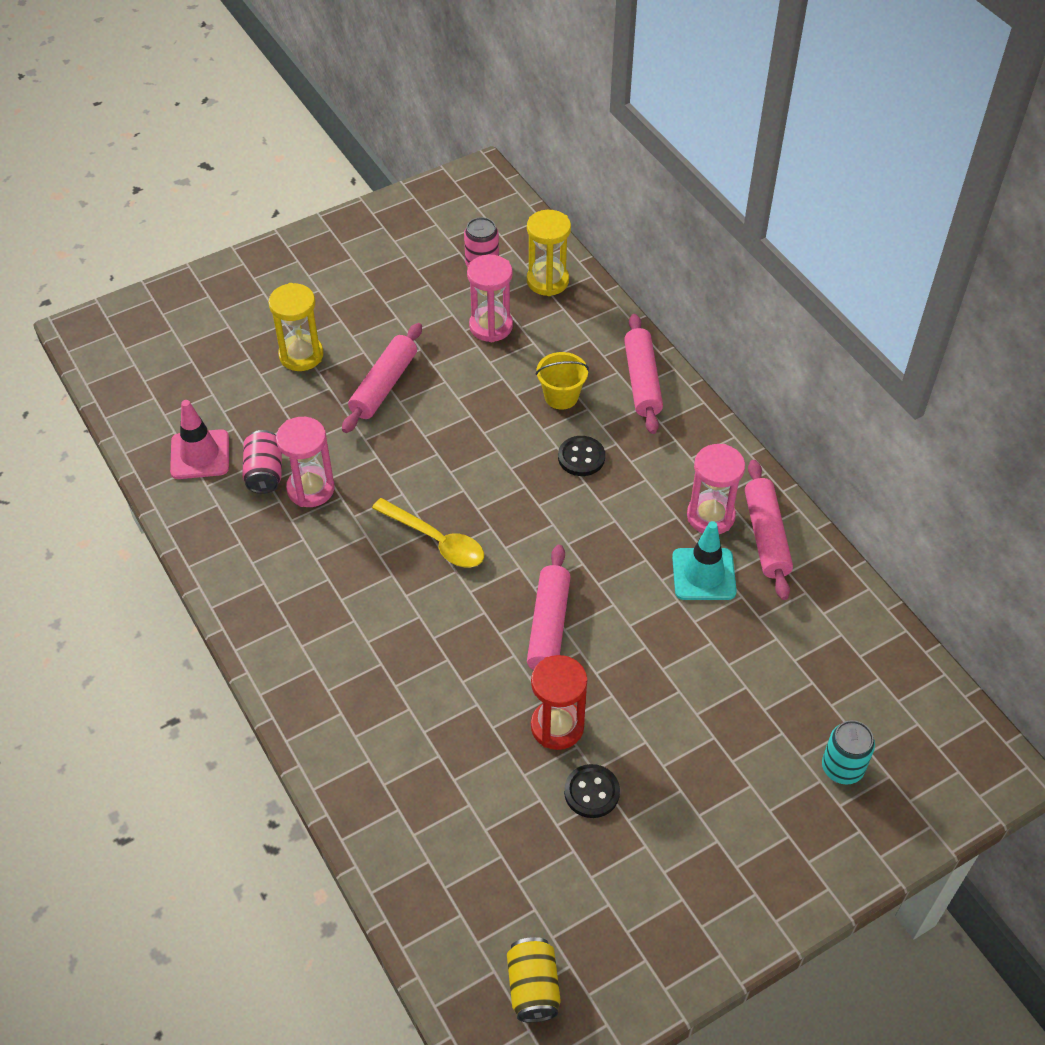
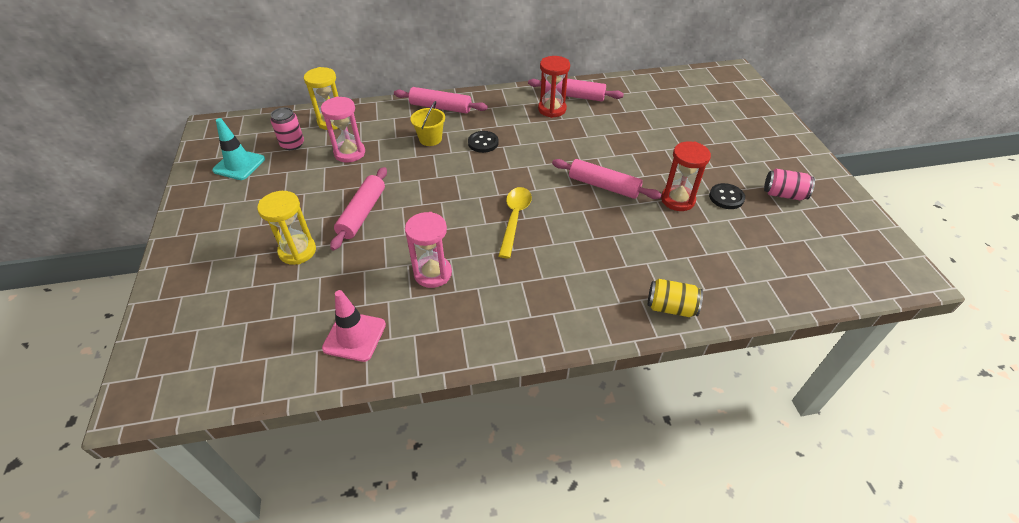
camera: 70 degrees left, 5 degrees down
(265, 473) = (400, 297): pink can -> pink can (783, 194)
(384, 385) = (362, 213): pink rolling pin -> pink rolling pin turned 60 degrees clockwise
(436, 540) = (514, 219): yellow spoon -> yellow spoon turned 45 degrees counterclockwise
(533, 987) = (857, 253): yellow can -> yellow can (671, 307)
(703, 574) = (590, 121): turquoise traffic cone -> turquoise traffic cone (239, 165)
(710, 516) = (552, 109): pink hourglass -> red hourglass
(842, 768) = (725, 111): turquoise can -> none

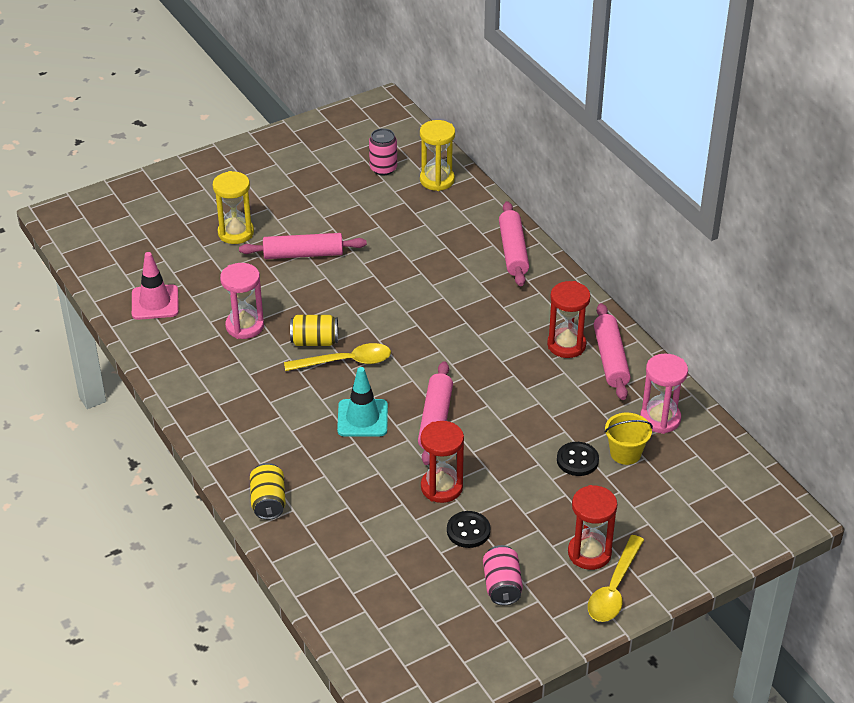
camera: 70 degrees right, 5 degrees down
(239, 165) = (333, 148): turquoise traffic cone -> turquoise traffic cone (362, 418)
(349, 153) = (390, 212): pink hourglass -> pink hourglass (660, 419)
(430, 139) = (447, 262): yellow bucket -> yellow bucket (625, 453)
(479, 232) = (314, 341): none -> yellow can
(483, 143) = (463, 304): black button -> black button (577, 460)
(755, 149) = (589, 553): none -> red hourglass
(789, 147) = (614, 588): none -> yellow spoon

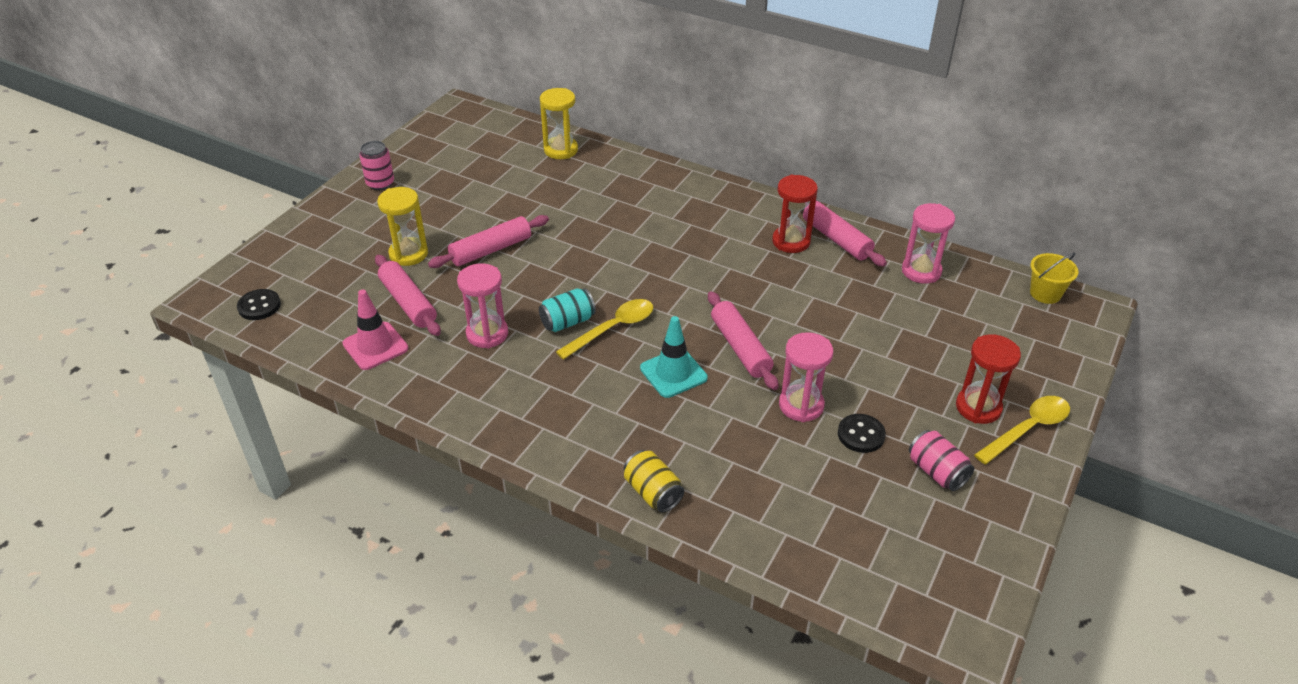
camera: 30 degrees left, 0 degrees up
(314, 341) = (567, 322): yellow can -> turquoise can
(383, 168) = (504, 156): pink can -> pink can (380, 183)
(441, 487) = (801, 405): red hourglass -> pink hourglass
(513, 251) = (677, 183): pink rolling pin -> pink rolling pin (408, 302)
(577, 460) = (891, 332): black button -> black button (259, 306)
(614, 588) = (1027, 429): yellow spoon -> yellow spoon turned 120 degrees counterclockwise
(625, 453) = (922, 310): yellow bucket -> yellow bucket (1045, 293)

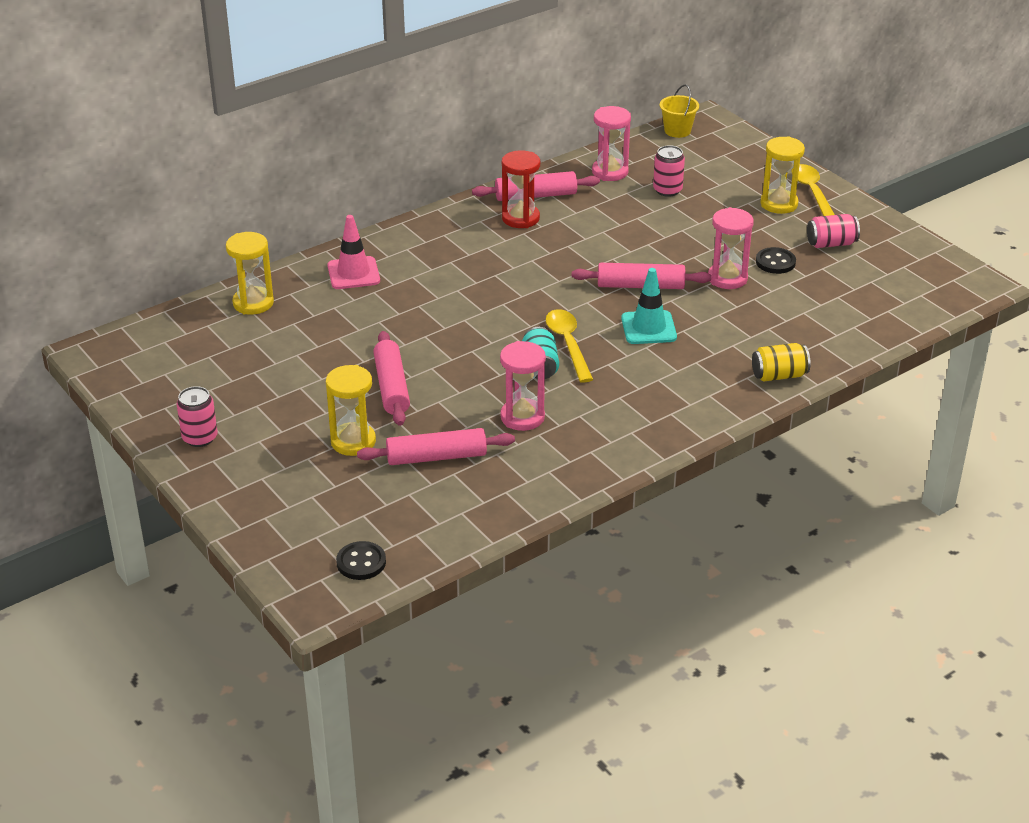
camera: 65 degrees left, 5 degrees down
(375, 346) = (490, 491): pink traffic cone -> pink traffic cone (353, 273)
(925, 318) = (667, 190): none -> pink can
(978, 407) = (779, 204): red hourglass -> yellow hourglass

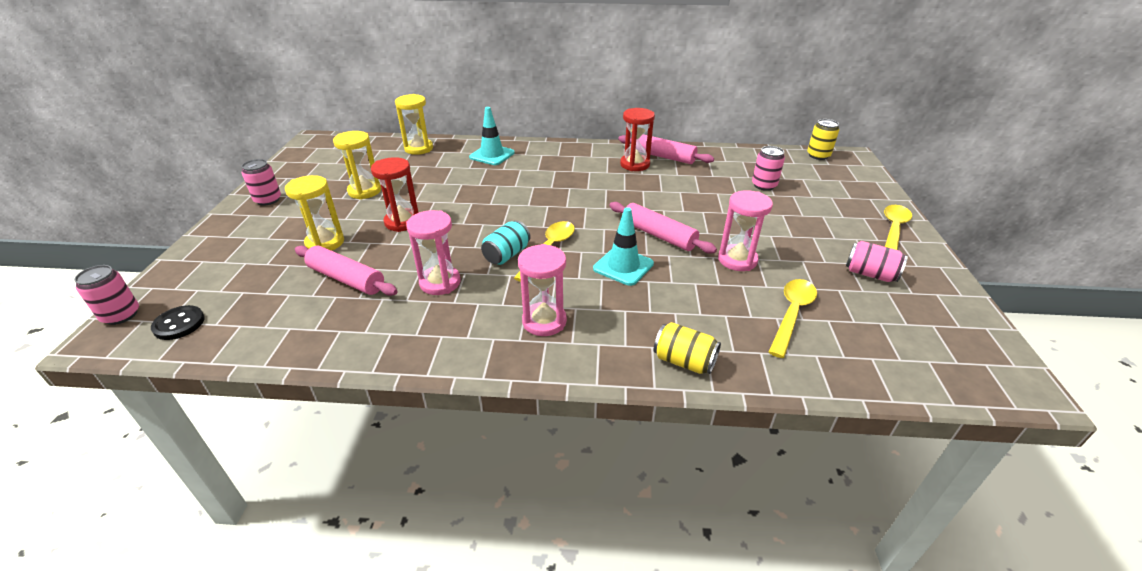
camera: 40 degrees right, 0 degrees up
(292, 587) = (121, 315): none -> pink can
(353, 273) = (492, 155): pink traffic cone -> turquoise traffic cone
(391, 387) = (402, 222): pink rolling pin -> red hourglass
(610, 172) = (734, 161): pink hourglass -> pink hourglass (544, 321)
(677, 131) = (818, 155): yellow bucket -> yellow can
(775, 262) = (796, 266): black button -> none
(779, 204) = (850, 227): yellow hourglass -> yellow hourglass (364, 191)
(811, 304) = (792, 314): none -> yellow spoon

